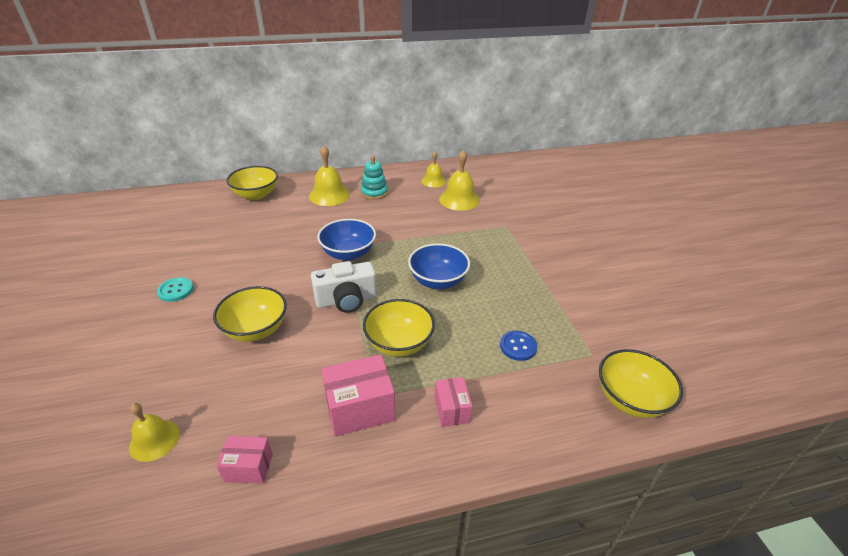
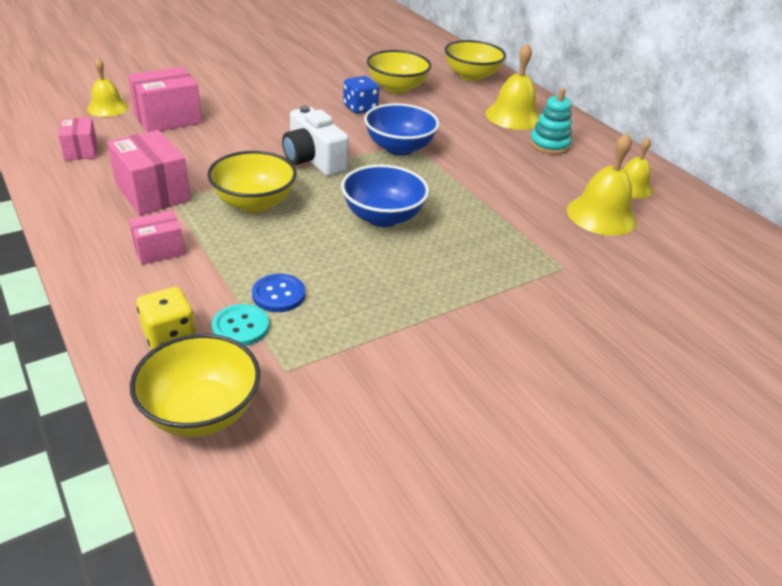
camera: 70 degrees right, 0 degrees up
(176, 290) = (285, 74): turquoise button -> turquoise button (240, 327)
(216, 387) = (168, 119): none -> pink box
(256, 329) = (246, 121): yellow bowl -> yellow bowl (397, 88)
(273, 259) = (360, 108): none -> blue dice
(559, 410) = (169, 336): none -> yellow dice

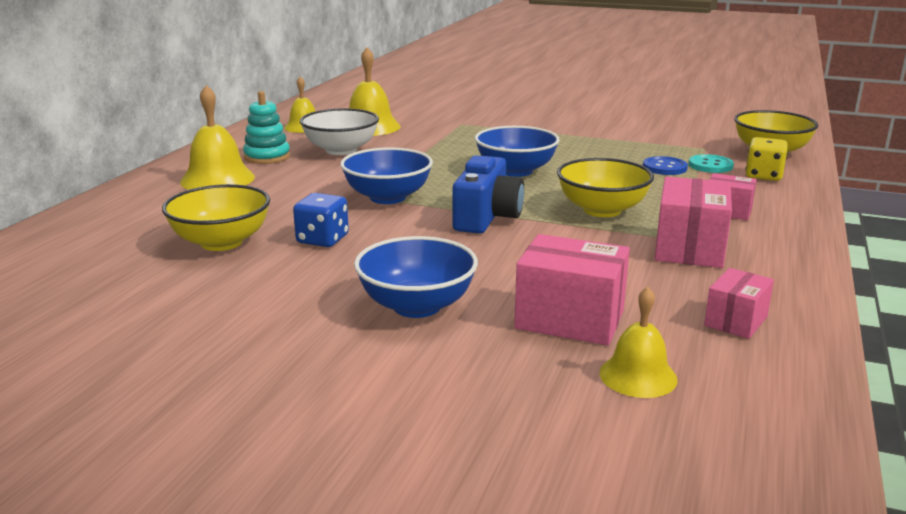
camera: 125 degrees left, 15 degrees down
(246, 98) = (417, 306): none -> blue bowl
(313, 160) = (486, 217): white camera -> blue camera
(471, 76) = (109, 220): yellow bowl -> none
(535, 175) = (341, 150): none -> white bowl

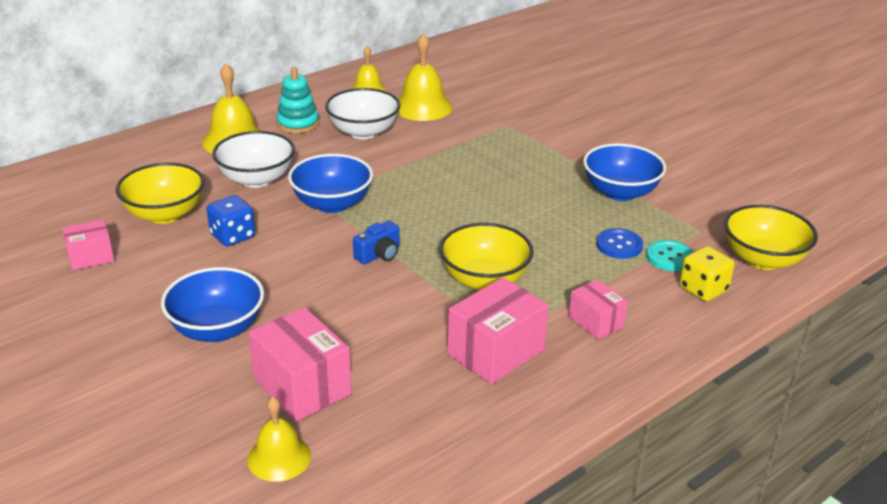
camera: 30 degrees right, 10 degrees up
(284, 198) = (256, 179): none -> white bowl
(486, 217) = (379, 254): blue camera -> blue camera, size x0.57
(515, 171) = (475, 205): blue bowl -> blue bowl (620, 192)
(735, 321) = (420, 441): pink box -> pink box (91, 257)

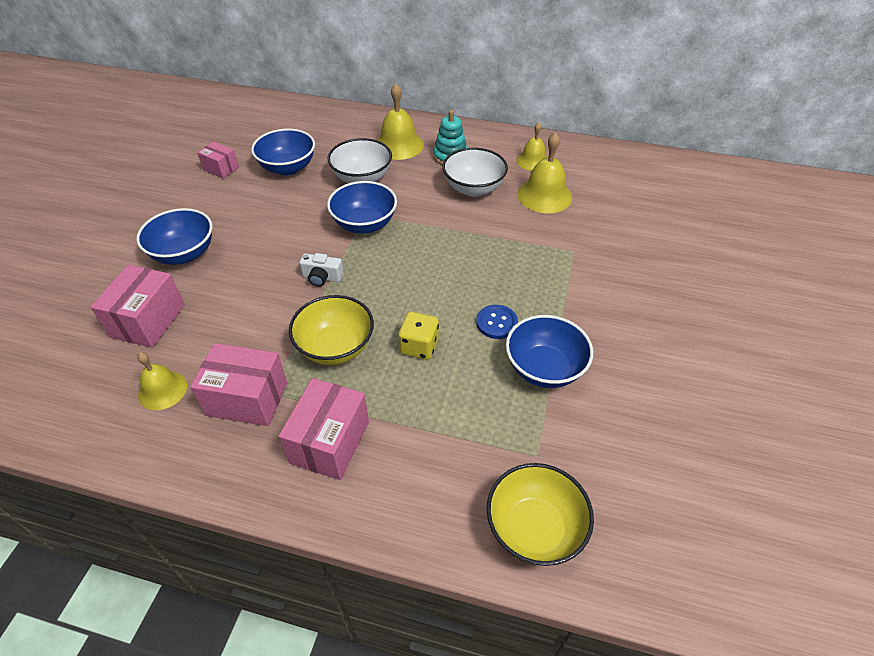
camera: 55 degrees right, 15 degrees up
(165, 214) = (288, 168): yellow bowl -> blue bowl
(232, 236) = (288, 205): blue dice -> none
(279, 457) = (72, 348): yellow bell -> yellow bell (162, 390)
(379, 254) = (322, 277): blue camera -> white camera
(596, 322) = (329, 442): pink box -> pink box, size x1.68
(619, 245) = (457, 406): blue button -> blue button (496, 323)
(669, 257) = (470, 450): turquoise button -> none
(703, 289) = (439, 499): yellow dice -> yellow dice (419, 346)

